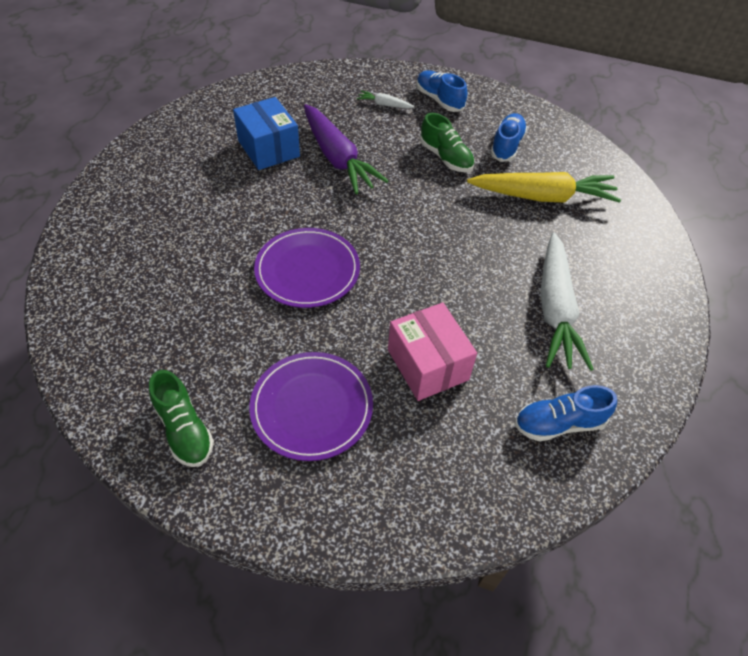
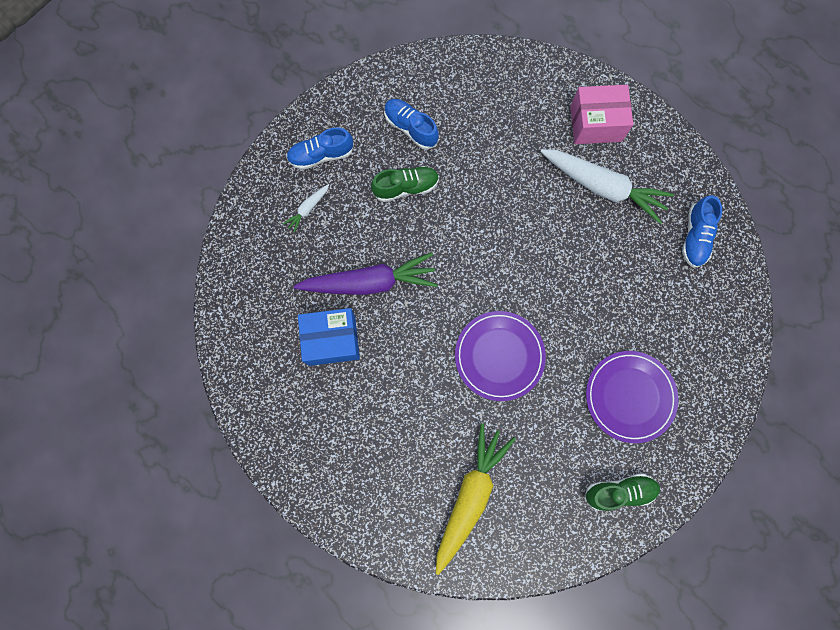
camera: 65 degrees left, 25 degrees up
(428, 364) = (620, 301): pink box -> pink box (595, 123)
(542, 197) = (485, 132): yellow carrot -> yellow carrot (470, 496)

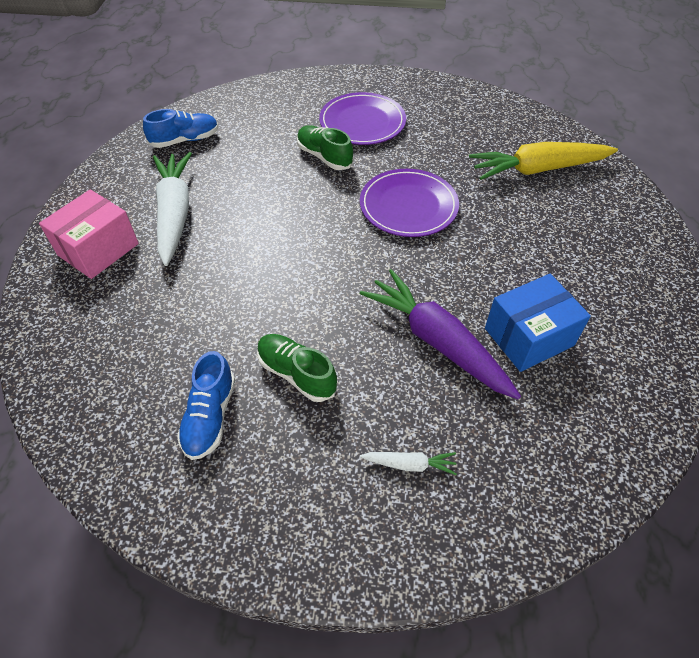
camera: 125 degrees left, 25 degrees down
(321, 155) = (323, 501): blue shoe -> none
(332, 340) = (528, 337): blue box -> blue box turned 75 degrees counterclockwise
(595, 123) = (98, 249): pink box -> pink box turned 75 degrees clockwise
(619, 491) = (439, 101): green shoe -> green shoe (324, 157)

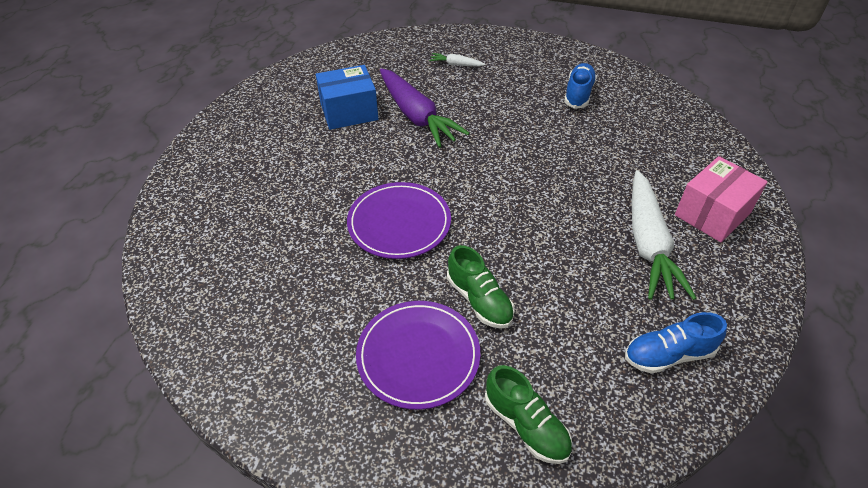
camera: 170 degrees left, 5 degrees down
(297, 374) = (521, 109): green shoe -> green shoe (526, 425)
(538, 169) = (237, 250): yellow carrot -> none

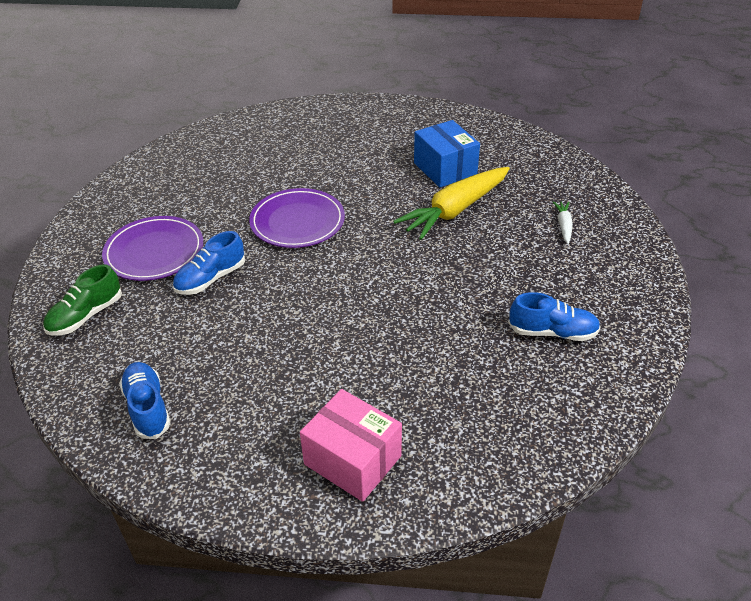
camera: 80 degrees right, 5 degrees down
(416, 116) = (455, 210): purple carrot -> yellow carrot
(479, 300) = (211, 278): green shoe -> blue shoe
(648, 243) = (294, 396): white carrot -> none

